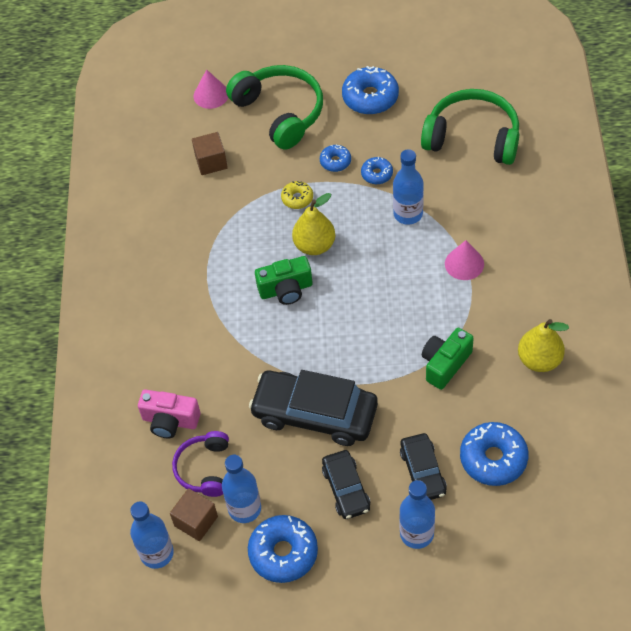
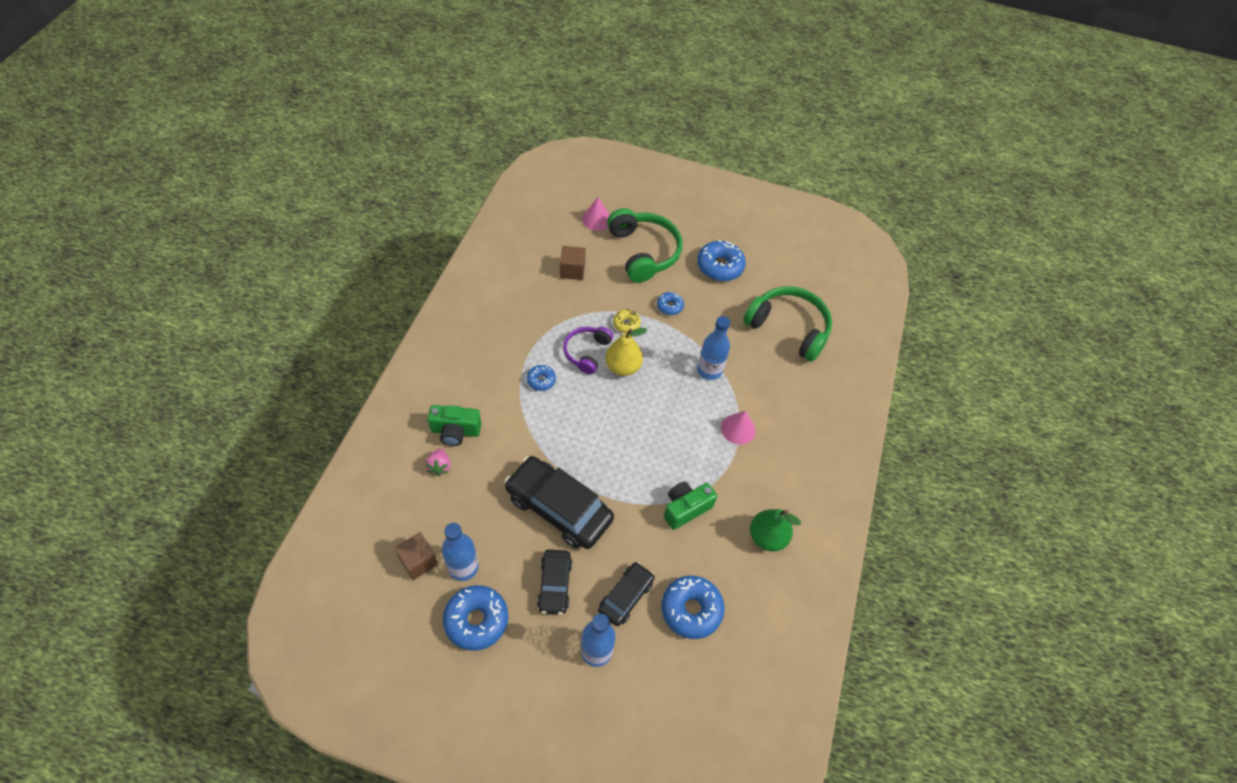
camera: 10 degrees right, 0 degrees up
(157, 553) = (373, 576): blue bottle -> none
(170, 421) = (439, 466): pink camera -> pink strawberry
(204, 468) = (447, 518): purple headphones -> purple headphones (587, 352)
(286, 289) = (583, 394): green camera -> green camera (455, 431)
(377, 174) = (698, 328): blue donut -> blue donut (541, 380)
(422, 472) = (626, 596): black car -> black car turned 150 degrees counterclockwise
(539, 360) = (767, 537): yellow pear -> green pear

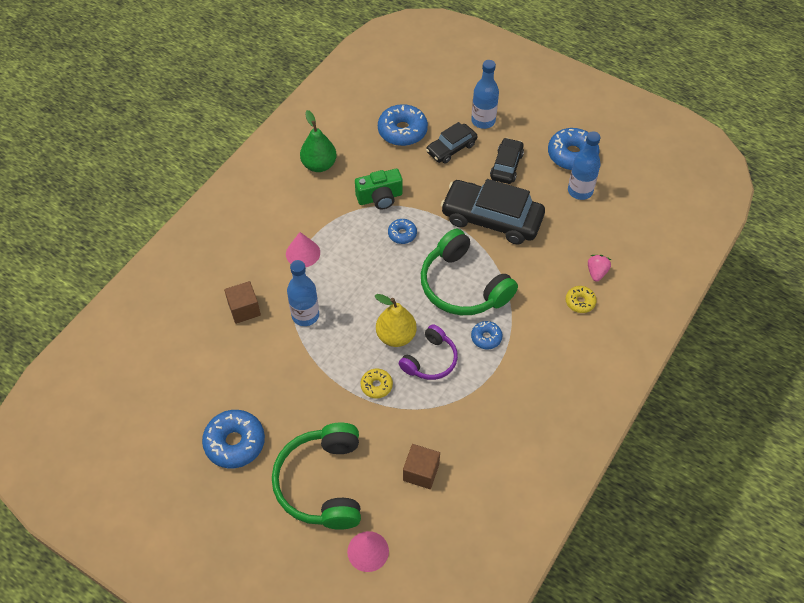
camera: 160 degrees left, 0 degrees up
(418, 561) = (617, 202): brown cube -> brown cube (244, 309)
(455, 431) = (580, 302): green camera -> yellow donut
(559, 508) = (492, 218): black car -> black car turned 150 degrees clockwise
(669, 306) = (318, 399): blue donut -> blue donut (402, 234)
(788, 328) = (195, 346): green headphones -> green headphones (463, 286)

